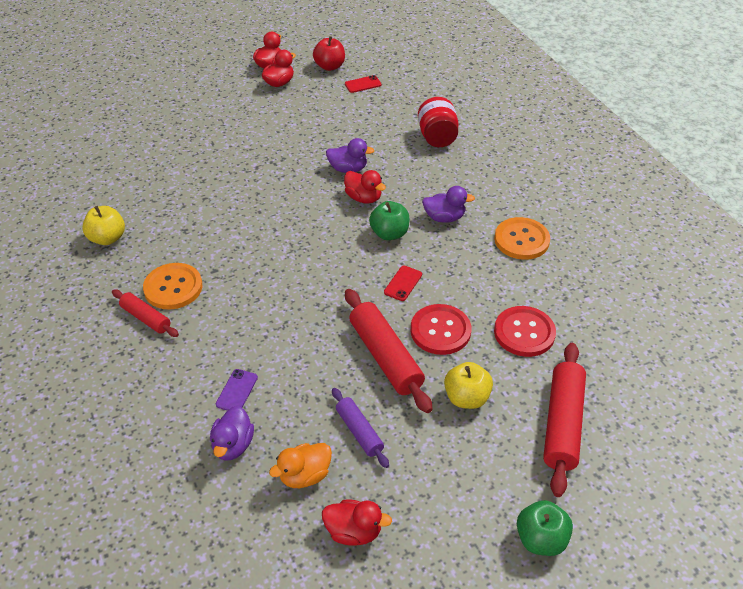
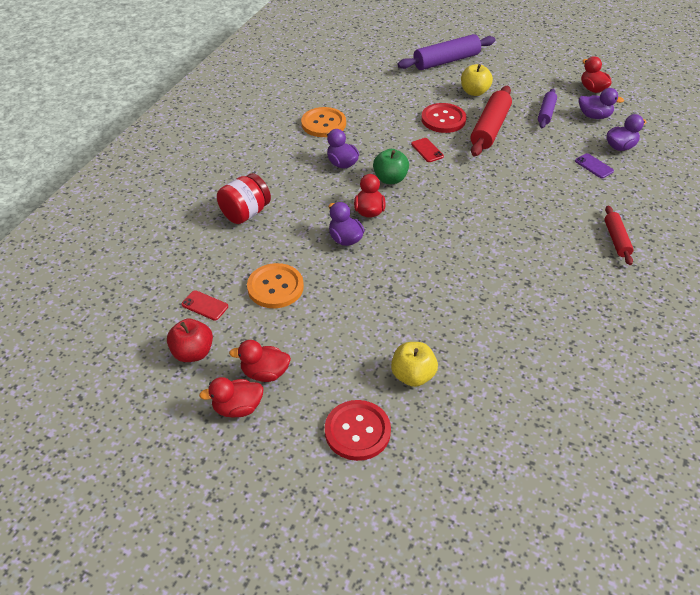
camera: 130 degrees left, 0 degrees up
(107, 238) = (598, 321): yellow apple -> yellow apple (412, 375)
(173, 287) = (578, 246): orange button -> orange button (275, 287)
(237, 391) = (594, 166): purple phone -> purple phone turned 75 degrees clockwise
(305, 475) = (594, 116): orange duck -> purple duck
(403, 283) = (427, 150): red phone -> red phone turned 75 degrees clockwise
(524, 333) = (403, 93): red button -> red button (357, 431)
(541, 539) = (514, 45): green apple -> none
(563, 424) = (446, 61): red rolling pin -> purple rolling pin

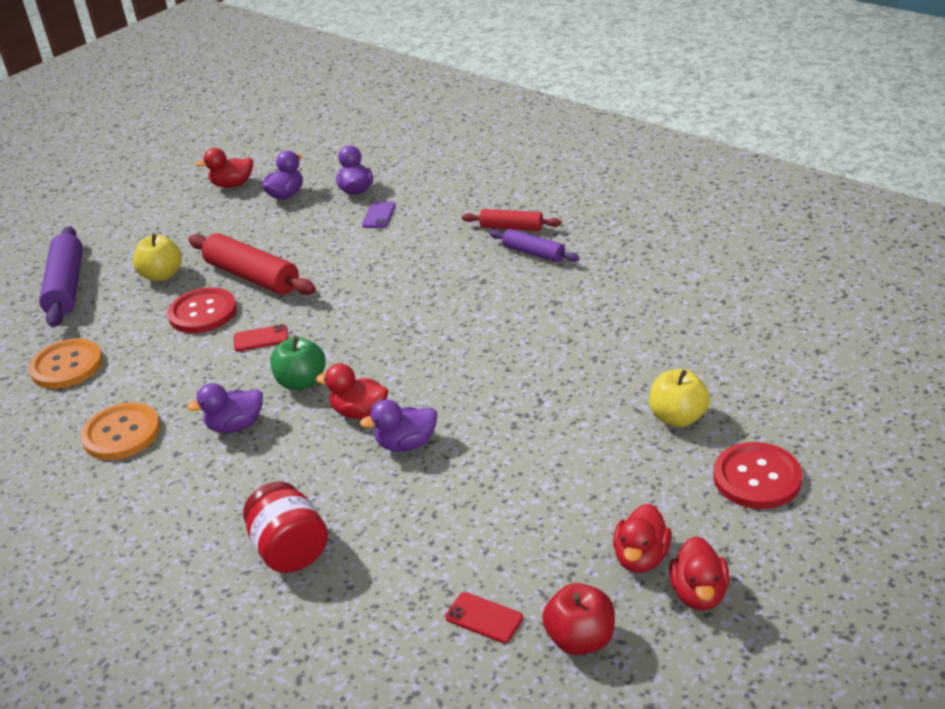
camera: 70 degrees left, 10 degrees down
(205, 305) = (484, 618): red phone -> red phone turned 75 degrees clockwise
(275, 287) = (475, 530): orange button -> orange button (67, 366)
(546, 113) = (253, 227): purple rolling pin -> purple rolling pin (533, 253)
(594, 166) = (379, 215): purple phone -> purple phone turned 60 degrees counterclockwise

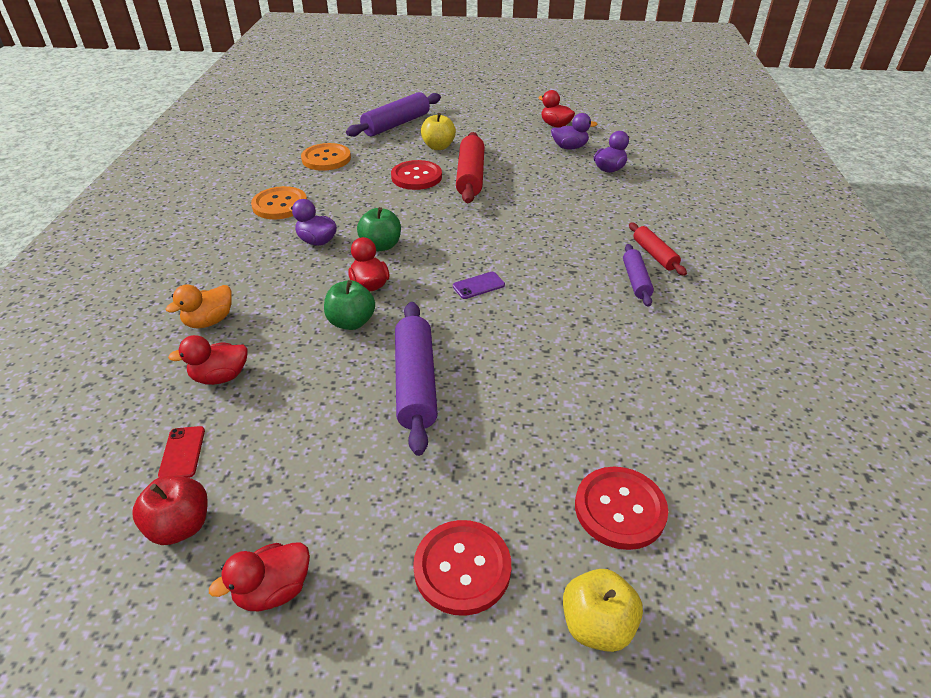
camera: 50 degrees right, 5 degrees up
(261, 338) = (411, 209): red phone -> none
(290, 550) = (209, 321): red jar -> orange duck
(379, 215) = (593, 191): purple phone -> purple phone (478, 286)
(406, 444) = (351, 322): purple duck -> green apple
(536, 431) = (416, 383): none -> purple rolling pin
(641, 558) = (299, 524): red duck -> red duck (220, 377)
(678, 417) = (504, 467): yellow apple -> yellow apple (597, 625)
(765, 376) = (620, 509): none -> red button

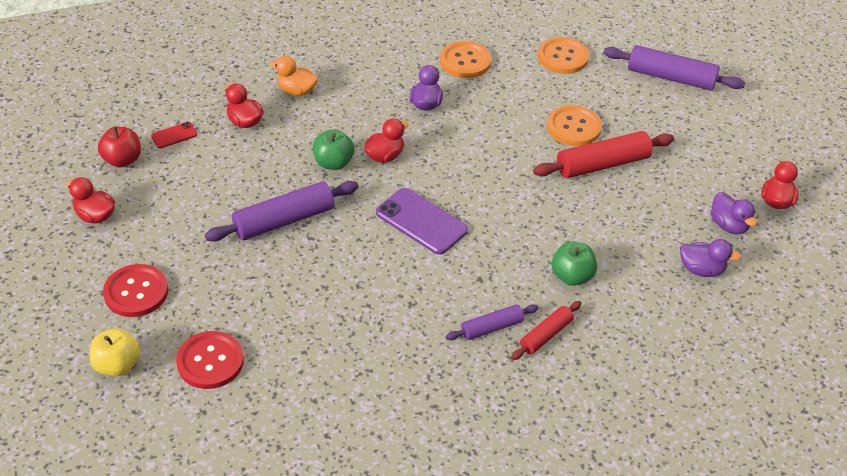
camera: 65 degrees right, 5 degrees up
(381, 246) = (443, 144): green apple -> green apple (572, 276)
(416, 177) = (573, 127): red button -> orange button
(438, 147) = (647, 123): yellow apple -> none
(478, 286) = (421, 221): purple phone -> purple phone, size x1.96

